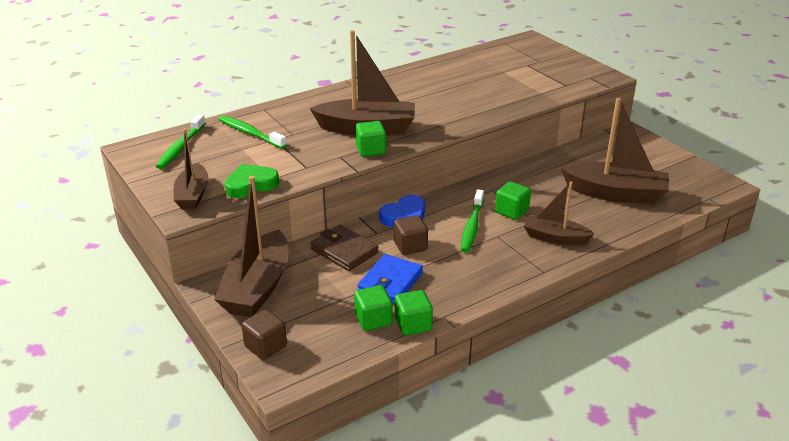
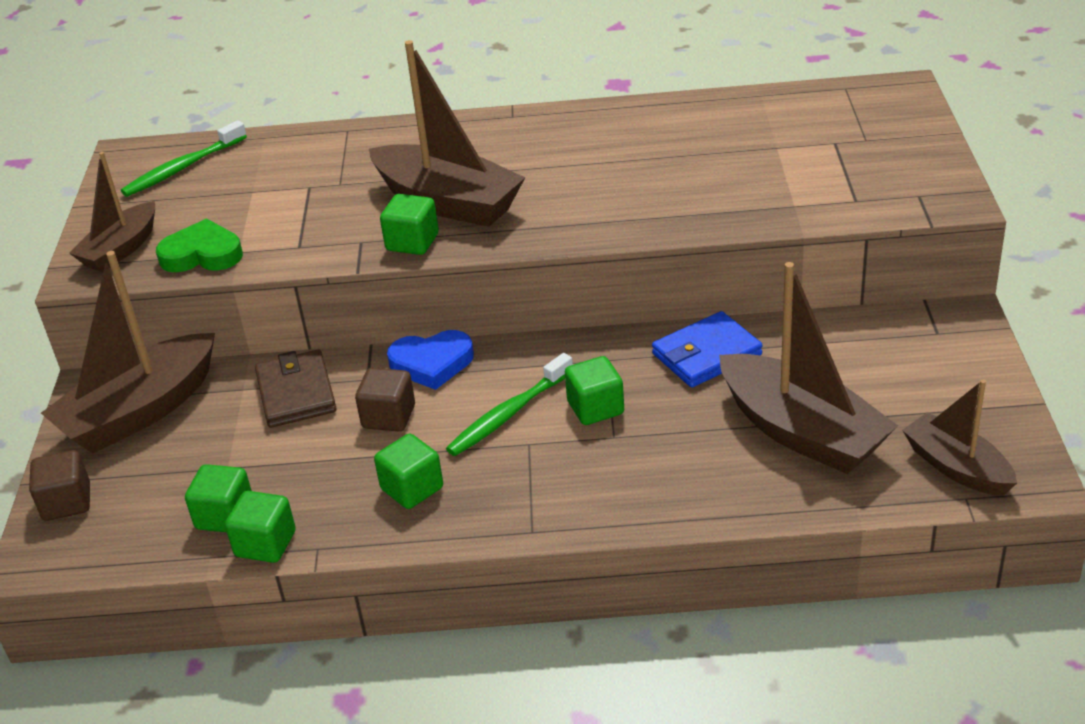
camera: 35 degrees right, 5 degrees up
(250, 133) = (287, 168): green toothbrush -> none
(390, 282) = (304, 466): blue wallet -> blue wallet (706, 354)
(462, 273) = (412, 488): none -> green cube
(555, 238) = (611, 478): brown boat -> brown boat (957, 467)

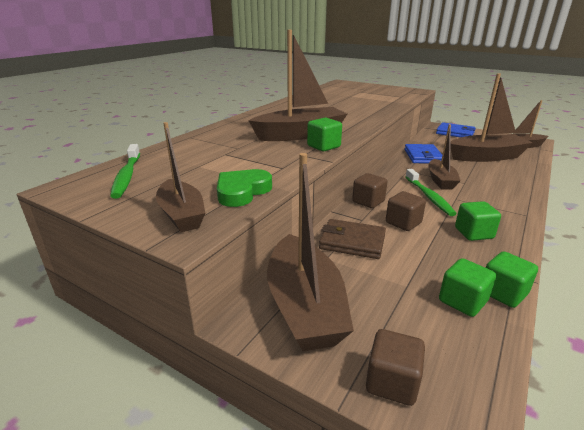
camera: 60 degrees left, 10 degrees down
(432, 363) = (368, 201): blue heart -> brown cube
(595, 408) = (440, 180): green cube -> brown boat
(934, 352) = (455, 133): none -> blue wallet

